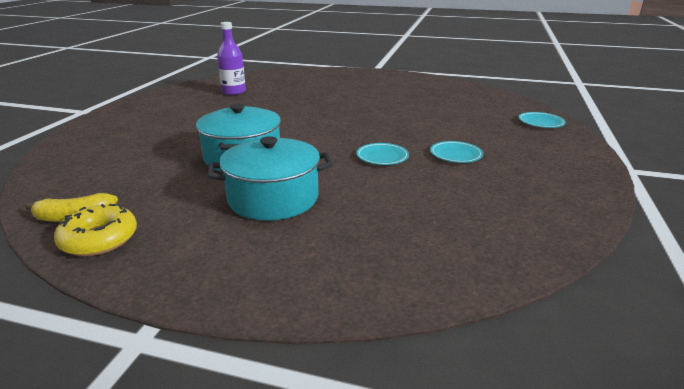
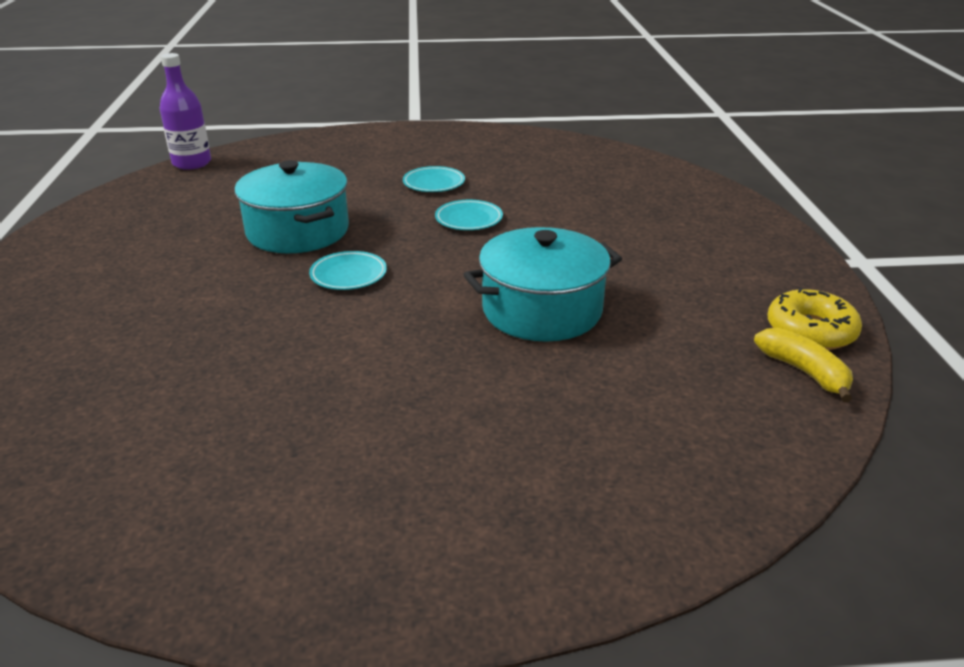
camera: 110 degrees left, 5 degrees up
(233, 92) = (180, 443): purple bottle -> purple bottle (192, 163)
(273, 198) = (627, 259): turquoise pot -> turquoise pot (297, 231)
(540, 123) = (298, 147): turquoise plate -> turquoise plate (348, 275)

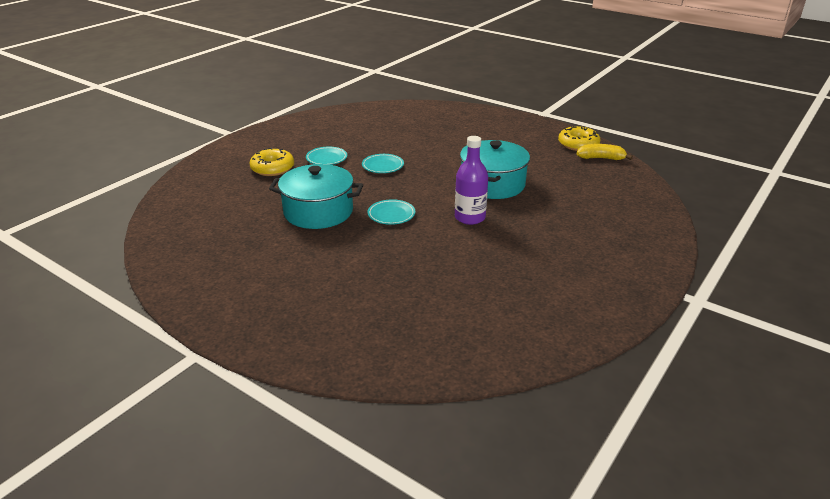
camera: 50 degrees left, 0 degrees up
(192, 163) = (155, 214): purple bottle -> purple bottle (470, 217)
(365, 169) = (272, 168): none -> yellow donut

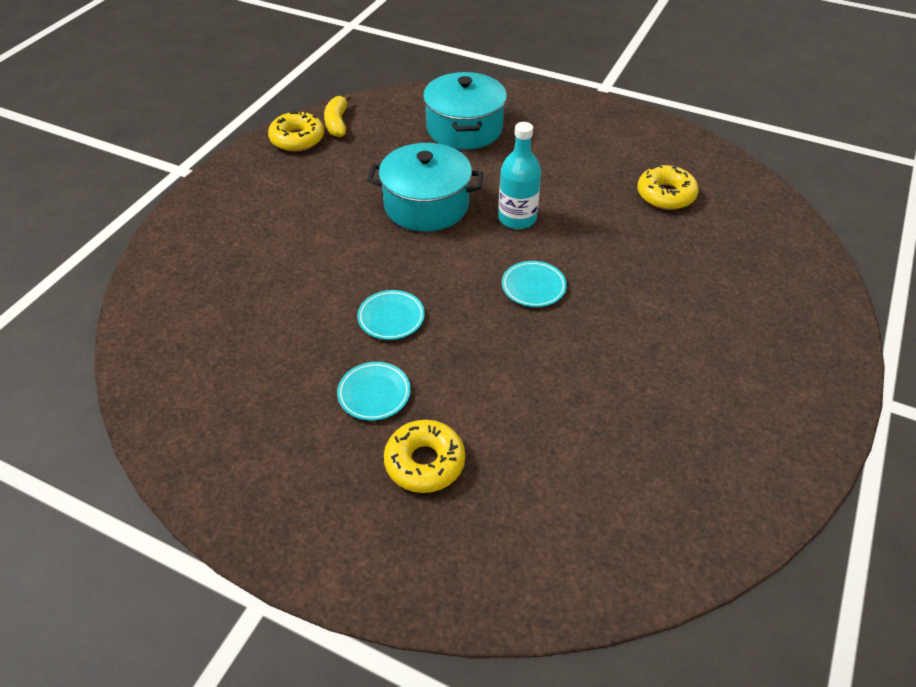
camera: 100 degrees left, 15 degrees up
(318, 212) = (551, 363): turquoise pot -> turquoise pot (464, 128)
(470, 217) = (517, 218): purple bottle -> turquoise bottle
(490, 297) = (665, 195): none -> yellow donut

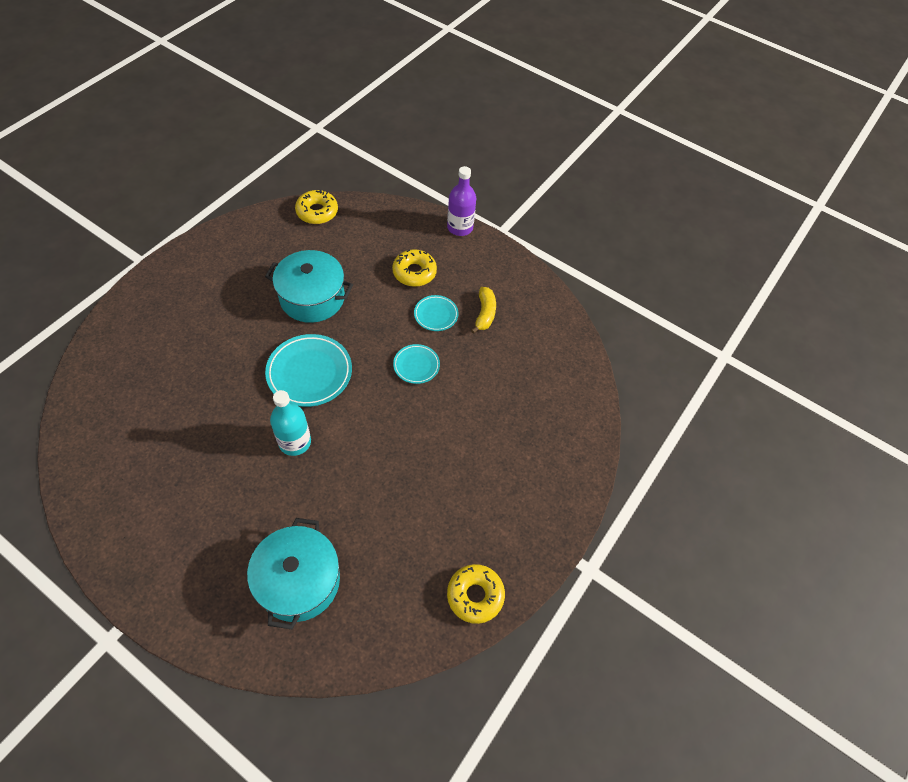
camera: 175 degrees left, 10 degrees up
(337, 123) = (431, 618): yellow banana -> yellow banana (484, 314)
(351, 586) = (460, 227): none -> purple bottle
(426, 205) = (366, 472): turquoise pot -> turquoise pot (312, 298)
(533, 287) = (309, 373): turquoise plate -> turquoise plate, size x1.79
(665, 195) = (155, 446): yellow donut -> yellow donut (317, 212)

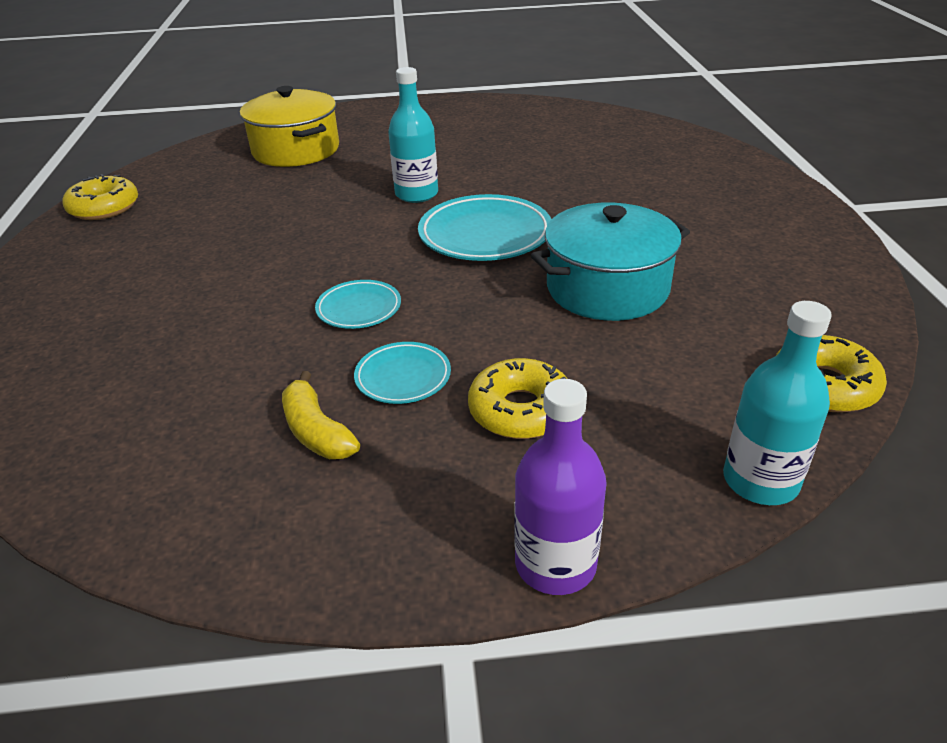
camera: 145 degrees right, 20 degrees down
(299, 581) = (296, 150): turquoise pot -> yellow pot
(382, 206) = (760, 481): none -> turquoise bottle

